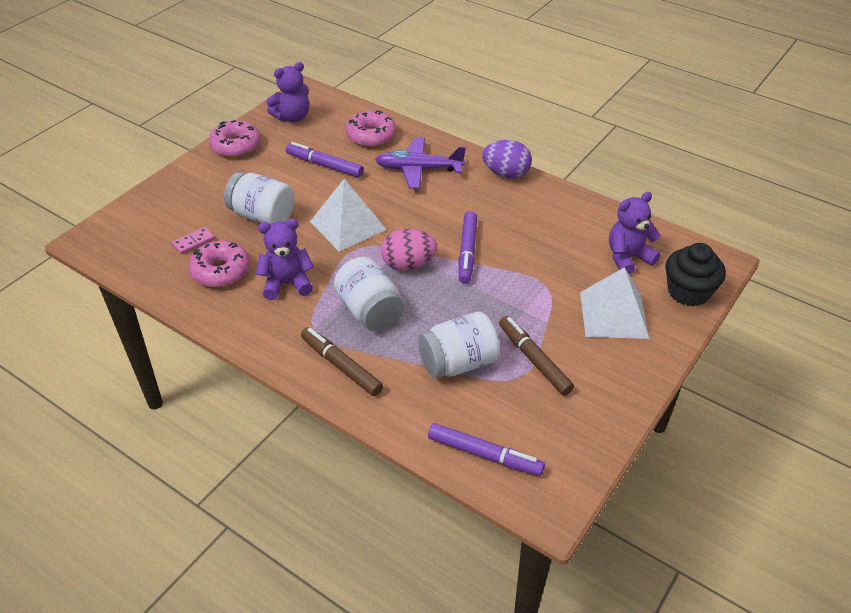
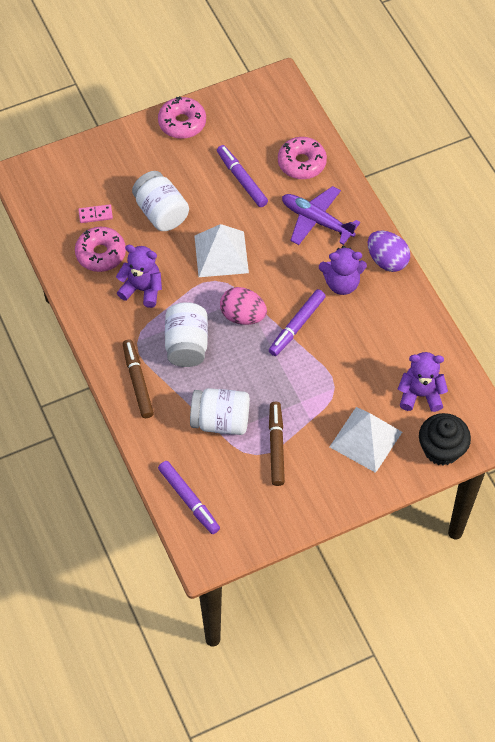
camera: 30 degrees right, 15 degrees up
(292, 117) = (248, 109): purple teddy bear -> purple teddy bear (341, 283)

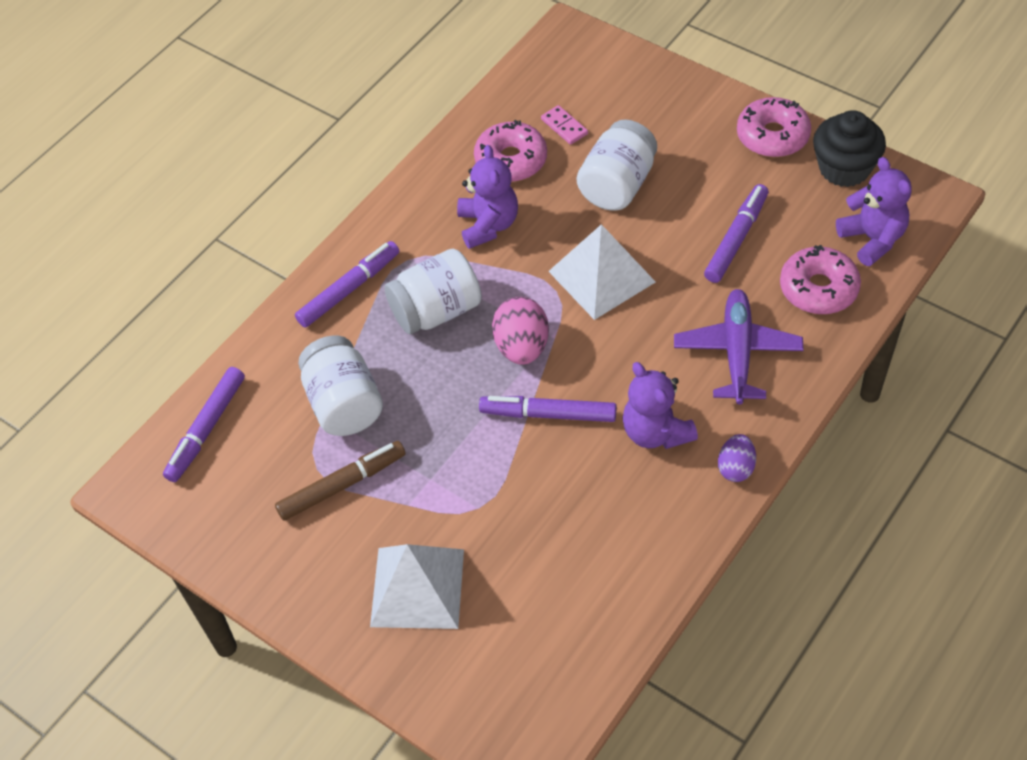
camera: 65 degrees right, 5 degrees down
(137, 382) = (349, 289): brown marker -> purple marker
(387, 260) = (736, 468): purple egg -> purple egg, size x0.63
(420, 394) = (536, 622): purple teddy bear -> purple teddy bear (872, 239)
(441, 449) = (459, 696): black cupcake -> black cupcake (844, 168)

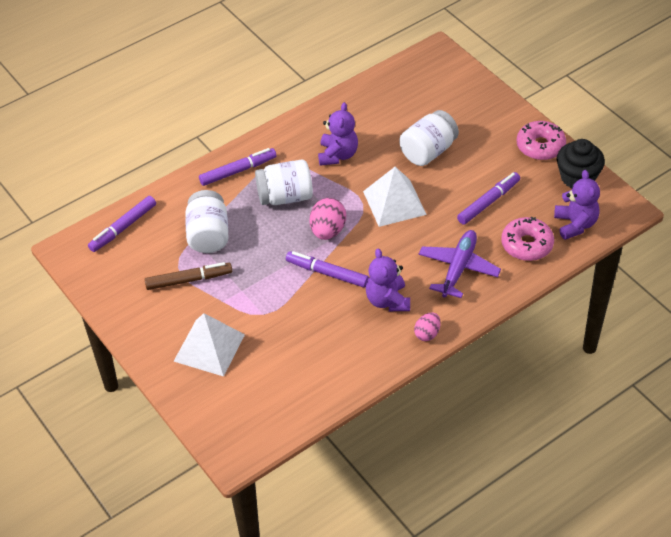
camera: 15 degrees right, 5 degrees down
(511, 160) = (368, 120): pink donut -> none
(564, 127) = (410, 108): pink domino -> none
(736, 468) = (427, 334): purple egg -> pink egg

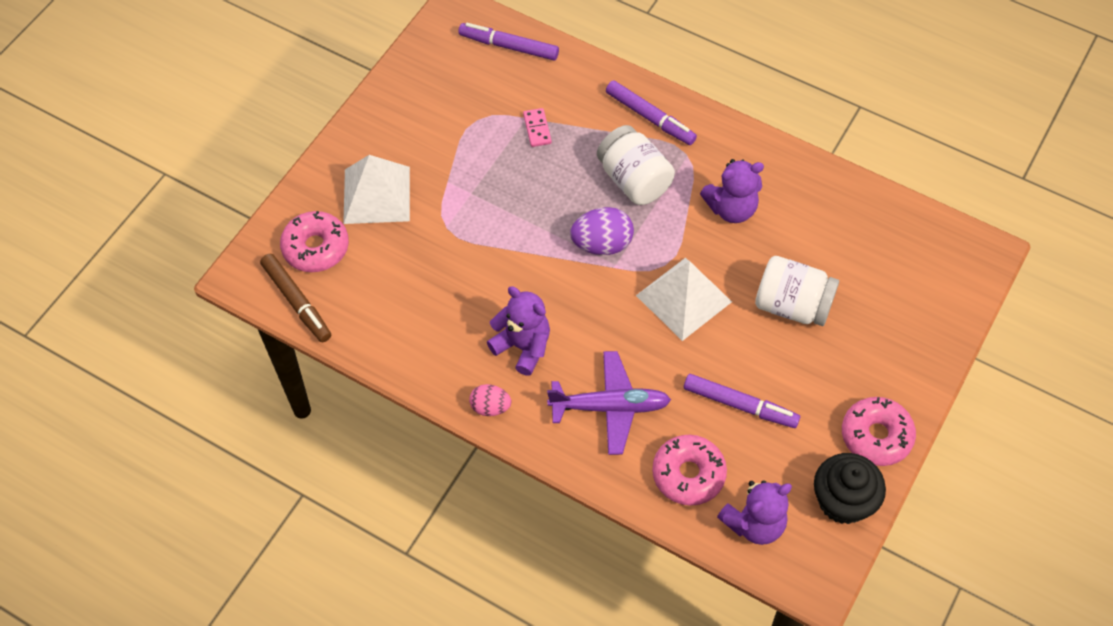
camera: 65 degrees right, 10 degrees up
(189, 280) = (463, 137): brown marker -> brown marker (297, 301)
(208, 235) = (537, 129): white jar -> pink domino
(235, 400) = (316, 248): none -> pink donut
(327, 273) = (535, 268): purple marker -> none
(328, 231) = (602, 244): pink egg -> purple egg
(387, 300) = (522, 346): purple teddy bear -> purple teddy bear turned 75 degrees clockwise

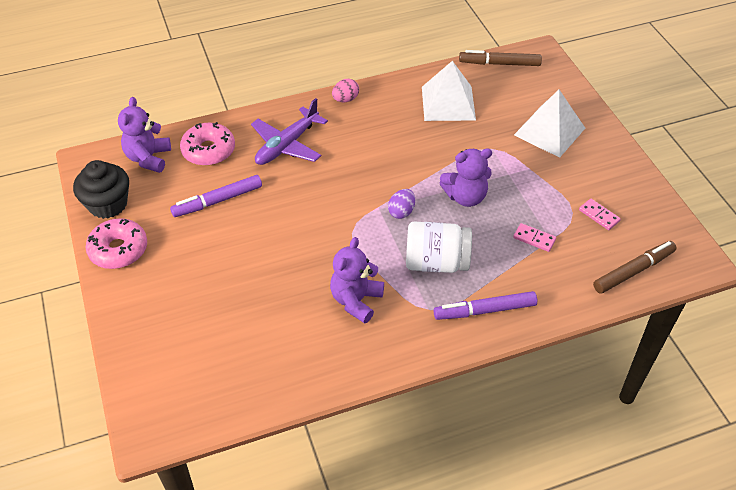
camera: 130 degrees right, 10 degrees down
(316, 248) = (532, 88): pink donut -> none
(463, 99) = (599, 215): none -> pink domino
(509, 46) = (633, 271): purple marker -> brown marker
(522, 346) = (368, 133): purple teddy bear -> purple teddy bear (465, 197)
(602, 244) = (401, 212): purple egg -> purple egg, size x0.63
(684, 298) = (317, 225): white pyramid -> white pyramid (448, 103)
(792, 305) = (247, 277): white jar -> none

